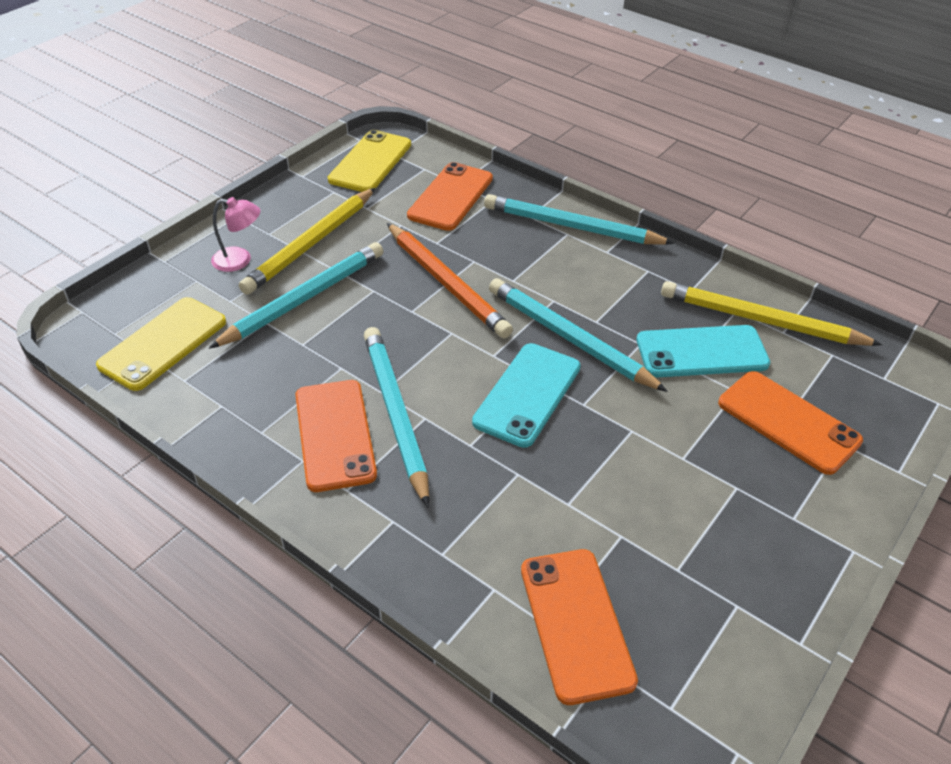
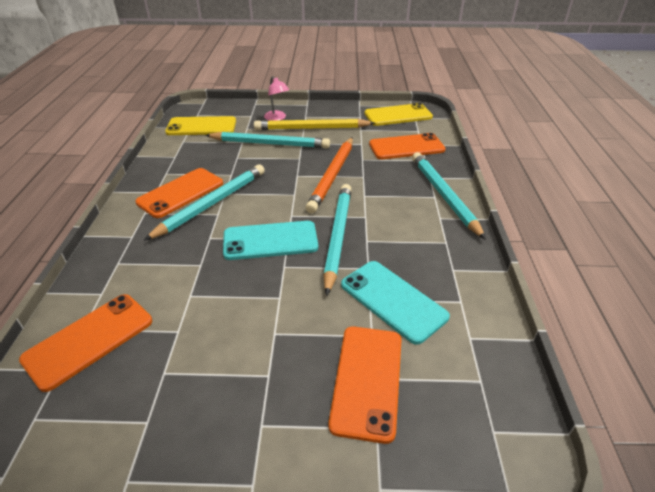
camera: 55 degrees right, 5 degrees down
(761, 320) = (467, 319): yellow pencil -> none

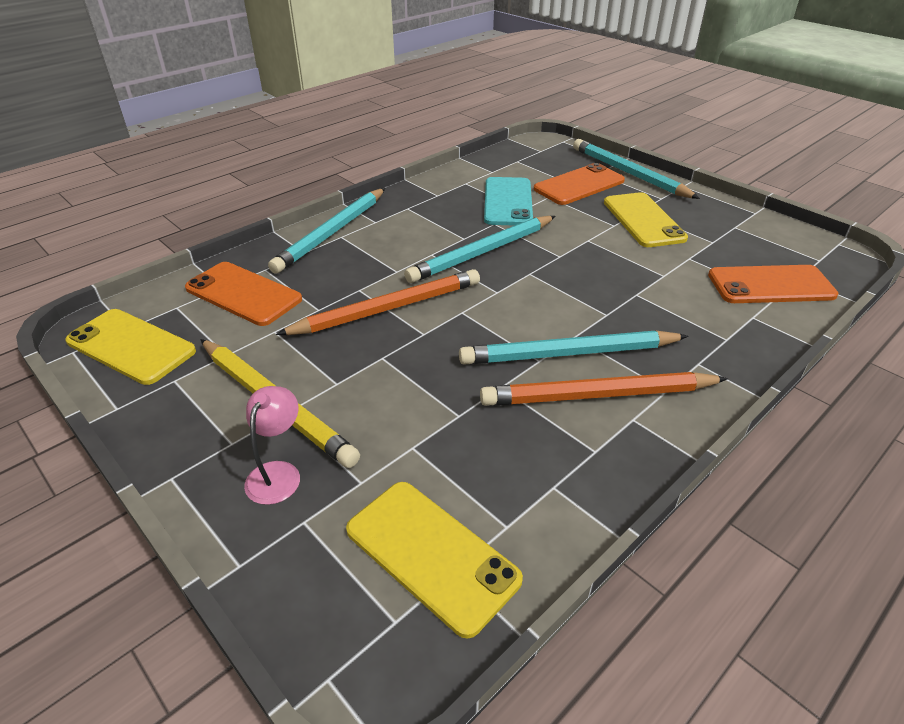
camera: 135 degrees left, 0 degrees up
(181, 193) = (597, 395): orange phone -> orange pencil
(252, 361) = (643, 220): none -> yellow phone
(270, 144) = (379, 411): turquoise pencil -> turquoise pencil (628, 173)
(270, 241) = (547, 280): turquoise phone -> none

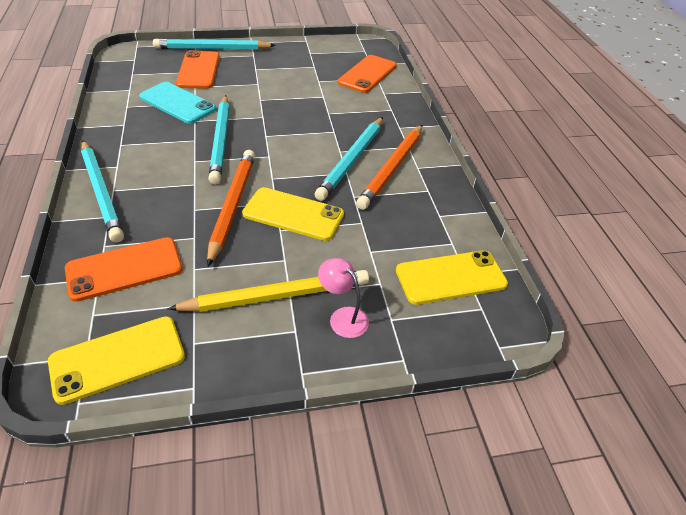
camera: 60 degrees left, 5 degrees up
(643, 220) = (266, 72): yellow phone -> yellow phone (293, 214)

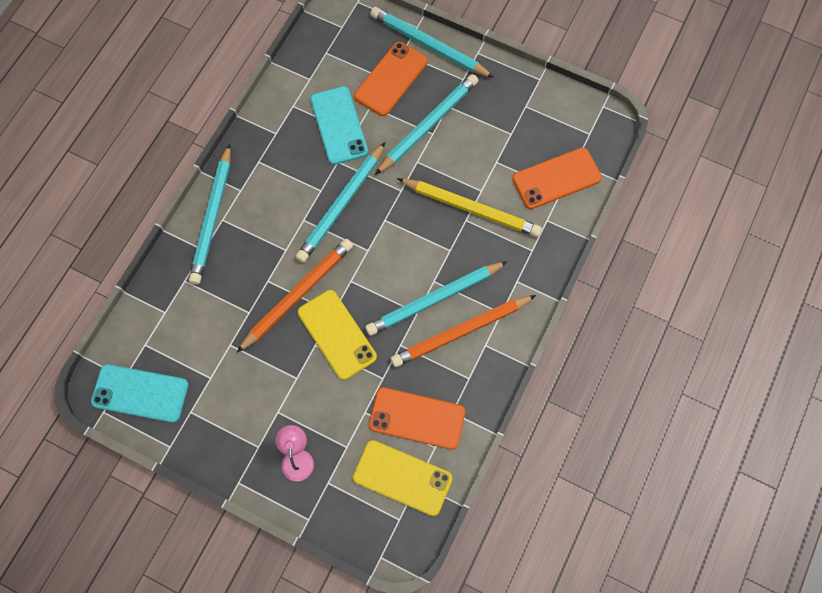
camera: 40 degrees right, 25 degrees up
(118, 359) = (140, 393): yellow phone -> turquoise phone
(124, 269) = (185, 314): orange phone -> orange phone (417, 418)
(250, 81) = (429, 125): none -> turquoise pencil
(277, 296) = (267, 409): yellow pencil -> yellow pencil (471, 209)

